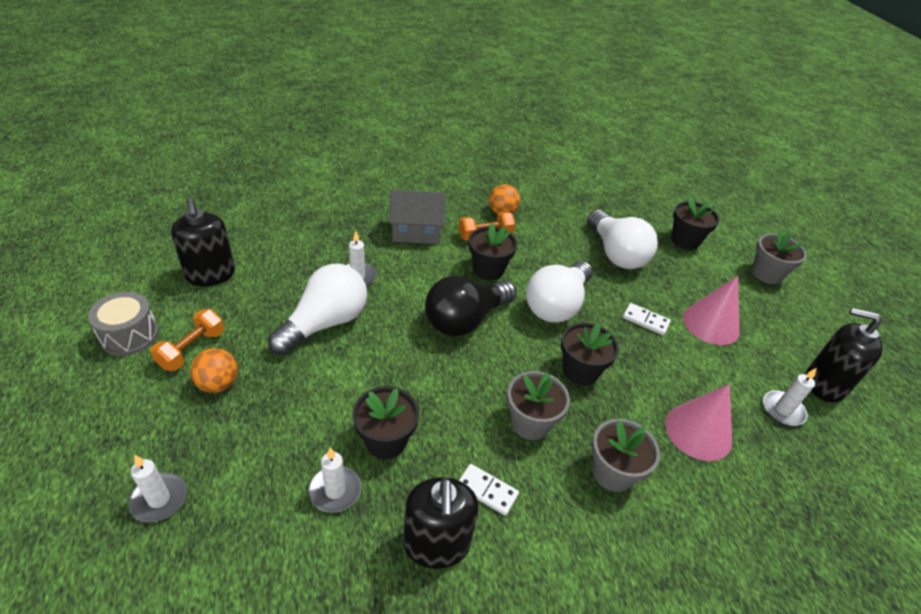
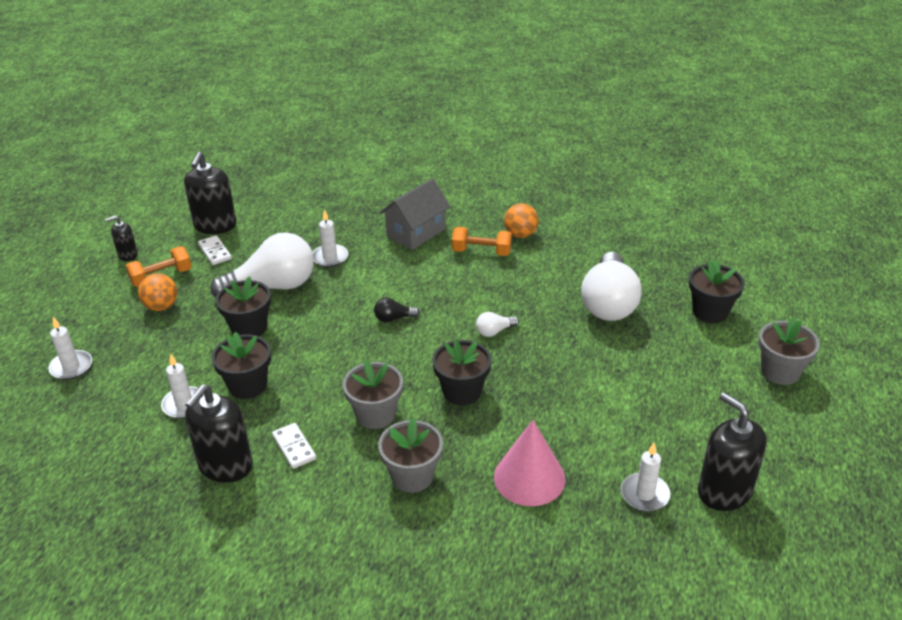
camera: 35 degrees right, 5 degrees down
(130, 335) = (128, 255): grey drum -> black soap dispenser
(416, 232) = (416, 232): grey house -> grey house turned 75 degrees counterclockwise
(465, 320) = (393, 318): black light bulb -> black light bulb, size x0.42
(488, 269) = (456, 282): black flower pot -> black flower pot (249, 328)
(556, 305) = (494, 331): white light bulb -> white light bulb, size x0.42
(645, 320) = (576, 372): white domino -> white domino (215, 252)
(711, 324) = (649, 397): pink cone -> none

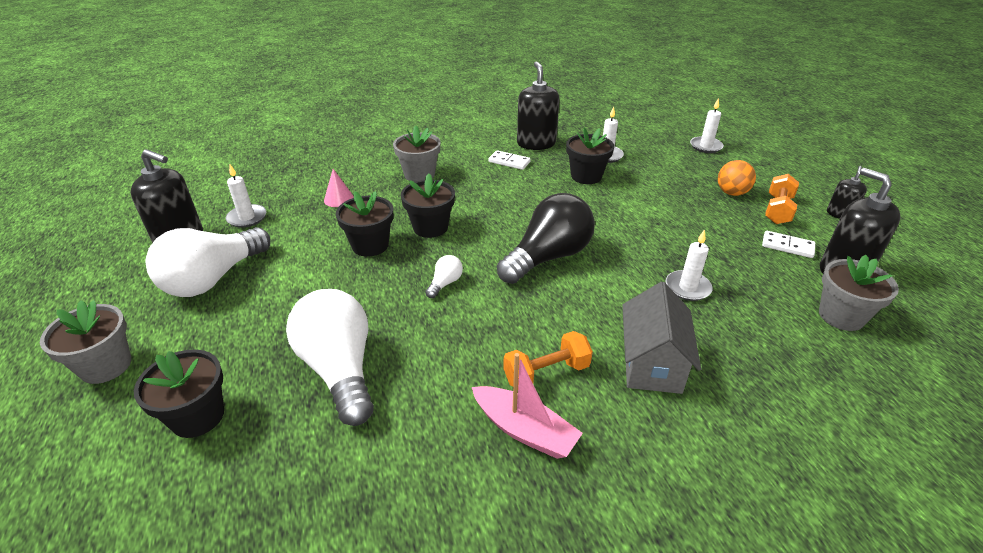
camera: 145 degrees right, 0 degrees up
(249, 328) = (646, 205): black flower pot -> black flower pot (370, 245)
(273, 286) = (685, 240): white light bulb -> white light bulb (213, 279)
(375, 414) = (479, 192): grey flower pot -> grey flower pot (841, 316)
(393, 318) = (548, 257): black light bulb -> black light bulb, size x2.39
(520, 234) = (524, 430): orange ball -> pink boat
(529, 478) = (339, 199): pink cone -> pink cone, size x0.54

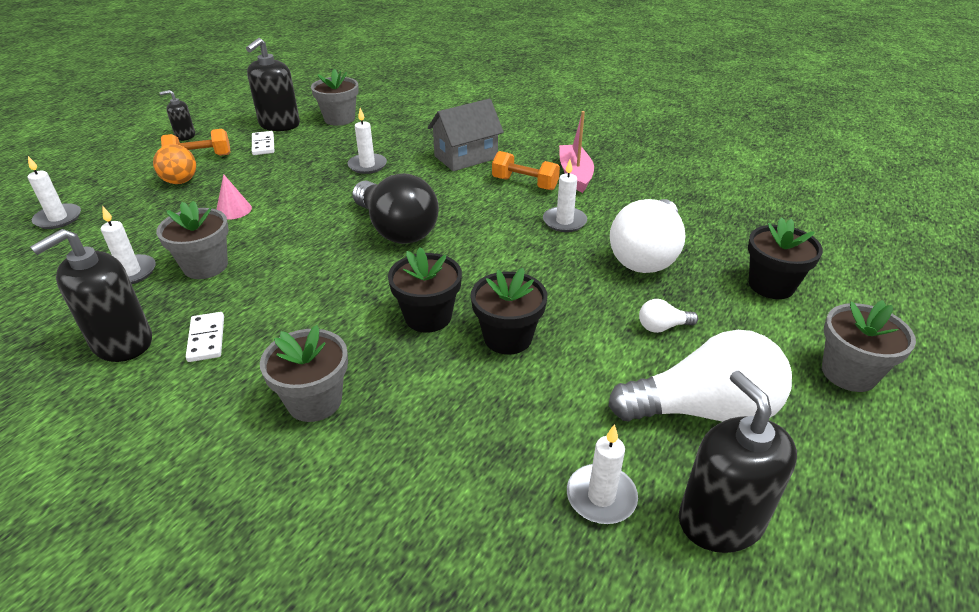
camera: 130 degrees left, 0 degrees up
(339, 199) = (455, 436): pink cone -> pink cone (233, 210)
(445, 283) = (499, 261): white light bulb -> white light bulb (662, 327)
(449, 354) = (564, 221): none -> white candle
(548, 257) = (396, 229): black light bulb -> black light bulb turned 135 degrees counterclockwise
(586, 176) = (205, 266): black flower pot -> grey flower pot

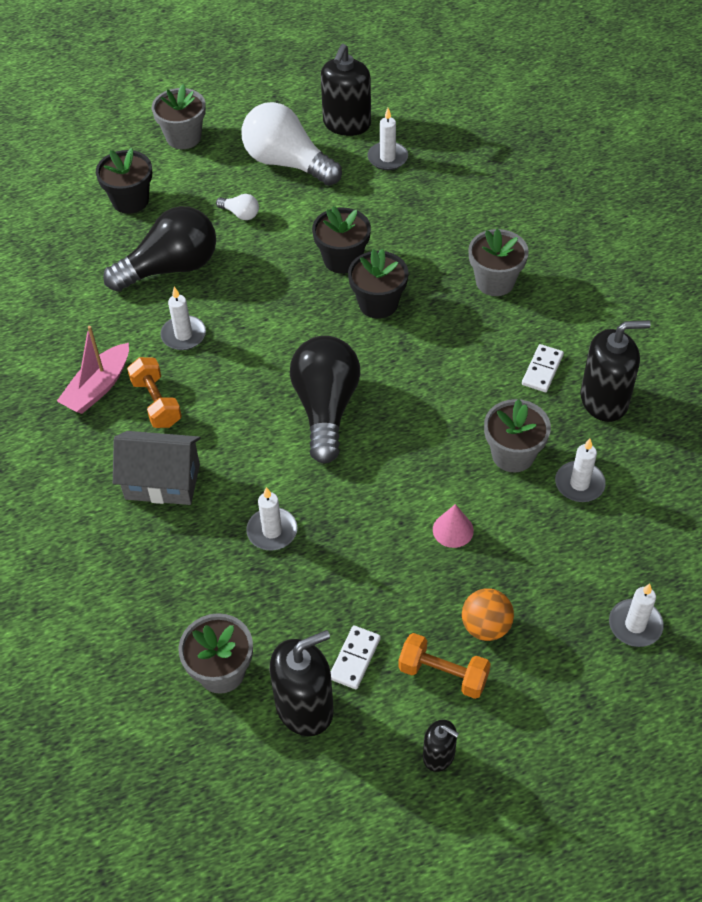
camera: 140 degrees left, 15 degrees up
(646, 255) = (171, 268): white light bulb -> black light bulb

